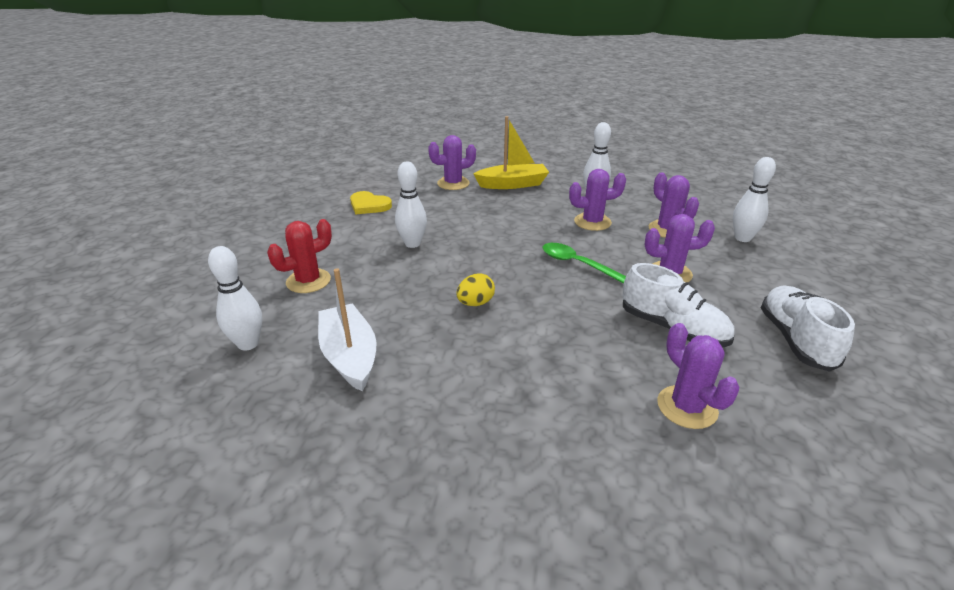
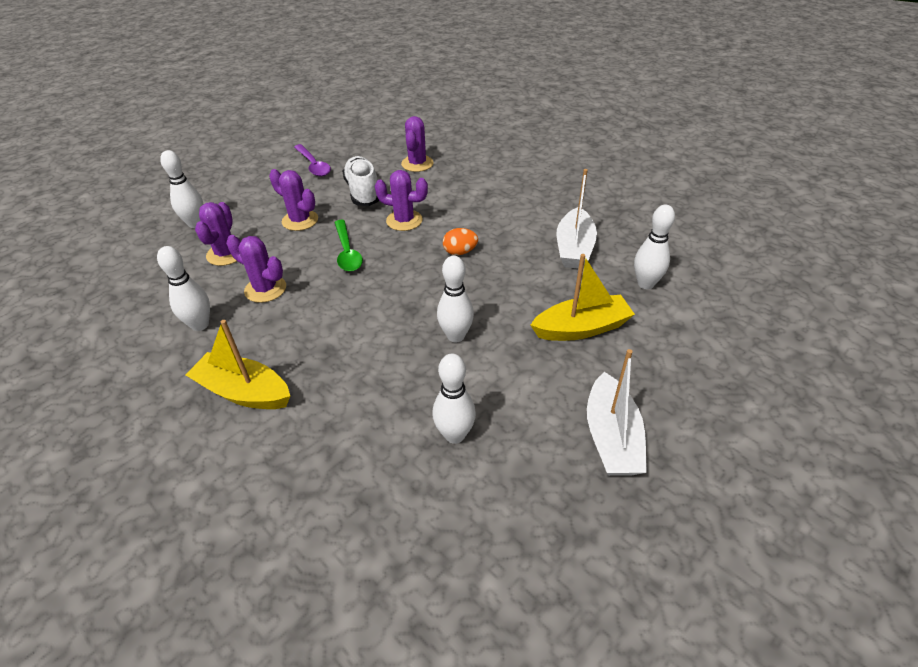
camera: 145 degrees left, 10 degrees up
(265, 231) = (611, 437): none -> white boat
(308, 281) = (581, 328): red cactus -> yellow boat
(369, 205) = (455, 435): yellow heart -> white bowling pin
(453, 183) = (307, 435): purple cactus -> purple cactus (404, 220)
(475, 303) = (460, 252): yellow egg -> orange egg
(795, 340) = (313, 165): white shoe -> purple spoon

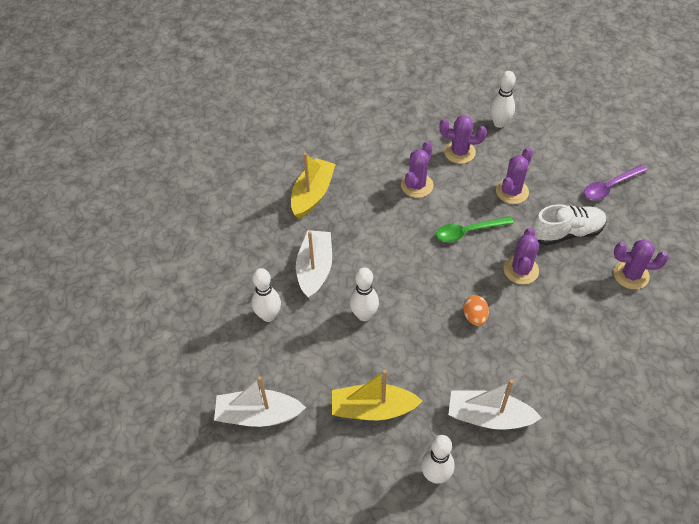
camera: 90 degrees right, 10 degrees up
(200, 325) = (376, 156): white bowling pin -> none
(380, 385) = (315, 269): none -> white boat
(581, 328) = (373, 409): yellow boat -> yellow boat turned 105 degrees clockwise

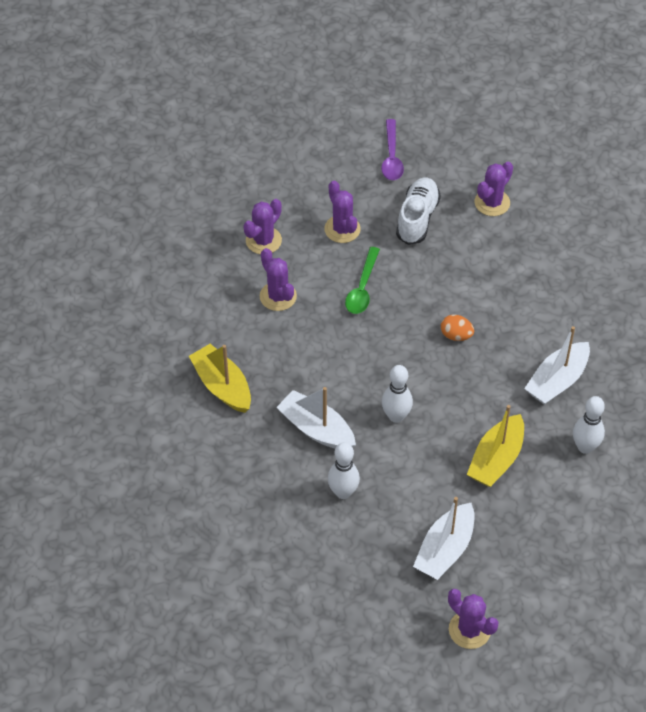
camera: 60 degrees left, 0 degrees up
(499, 123) = (252, 189): white bowling pin -> none
(521, 270) = (432, 274): purple cactus -> purple cactus (469, 630)

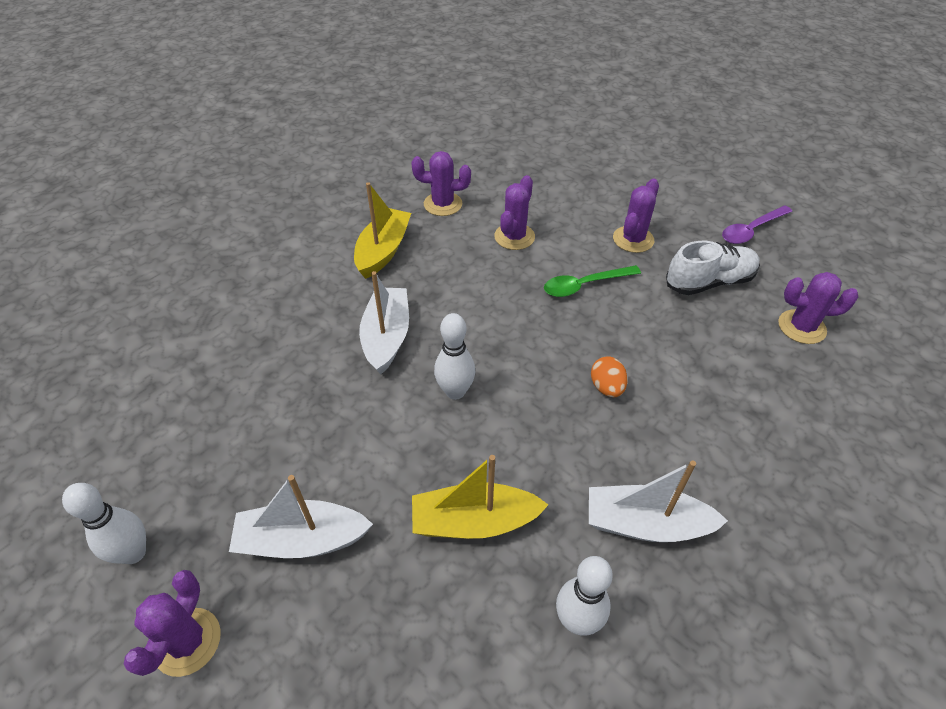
camera: 55 degrees right, 5 degrees down
(263, 240) = (563, 200): purple cactus -> purple cactus (443, 204)
(343, 492) = (322, 398): white bowling pin -> white bowling pin (134, 553)

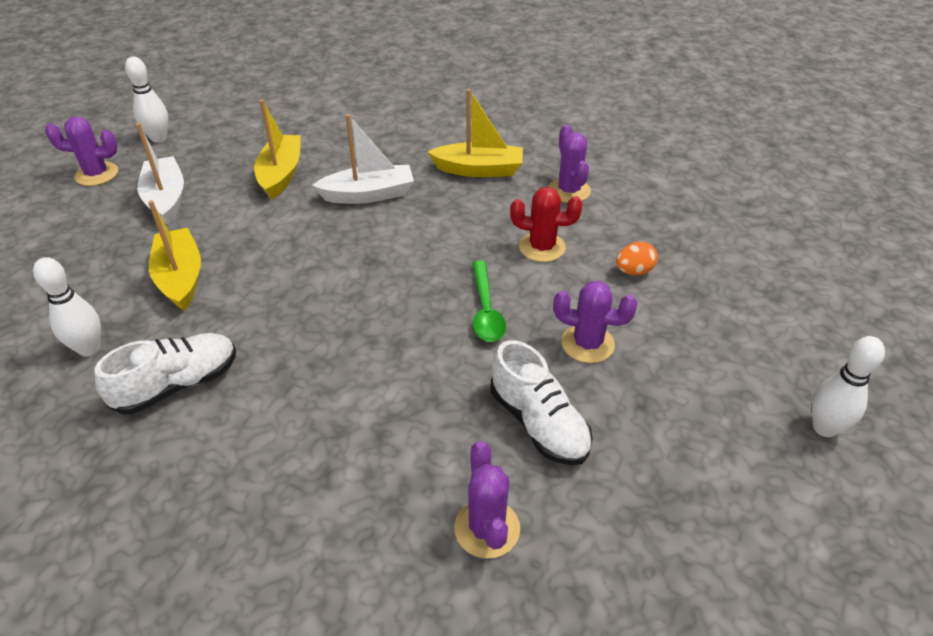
camera: 75 degrees right, 5 degrees down
(308, 410) = (281, 174): none -> yellow boat
(455, 391) = (314, 244): white bowling pin -> white bowling pin (824, 428)
(514, 237) = (542, 247): purple cactus -> red cactus
(584, 285) = (485, 310): green spoon -> green spoon turned 150 degrees counterclockwise
(606, 387) = (339, 342): orange egg -> orange egg (634, 271)
(645, 524) = (177, 385): white boat -> white shoe
(751, 230) = (676, 470): purple spoon -> none

